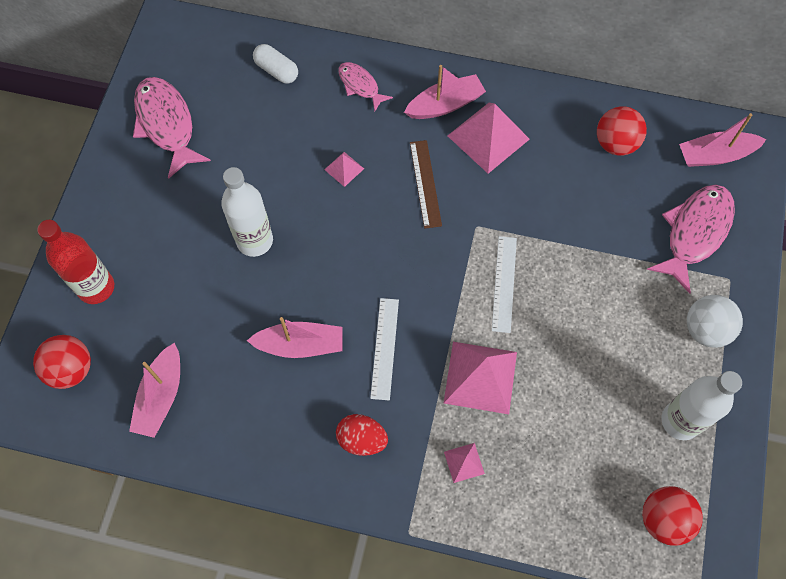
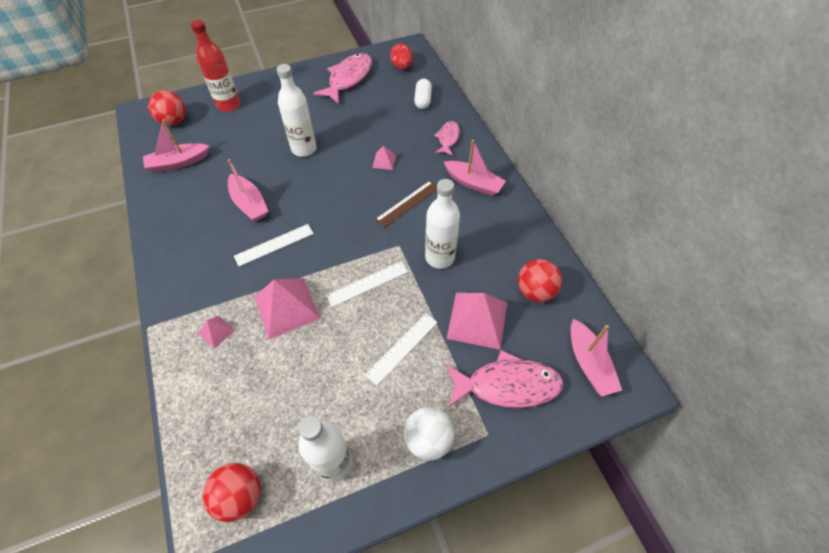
camera: 55 degrees right, 10 degrees down
(362, 439) = (202, 267): red egg -> red egg (402, 66)
(488, 137) = (470, 217): pink pyramid -> pink pyramid (477, 320)
(519, 198) = (439, 257): none -> white bottle
(601, 296) = (402, 348): none -> white ruler
(715, 155) = (589, 363): pink boat -> pink boat turned 150 degrees counterclockwise

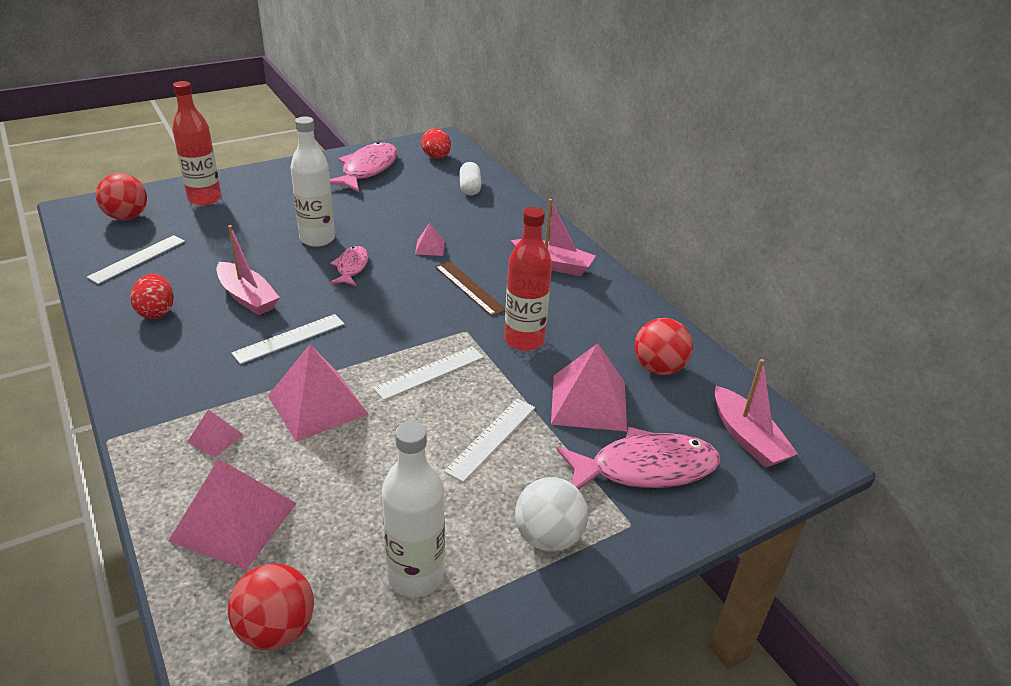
camera: 10 degrees left, 20 degrees down
(178, 163) = (137, 259): pink boat -> white ruler
(187, 214) = (156, 311): none -> red egg
(222, 404) = (234, 521): none -> pink pyramid
(407, 203) = (469, 288): brown ruler -> brown ruler turned 75 degrees counterclockwise
(439, 257) = (524, 340): white bottle -> red bottle
(448, 138) = (510, 223): pink fish -> pink fish (351, 267)

